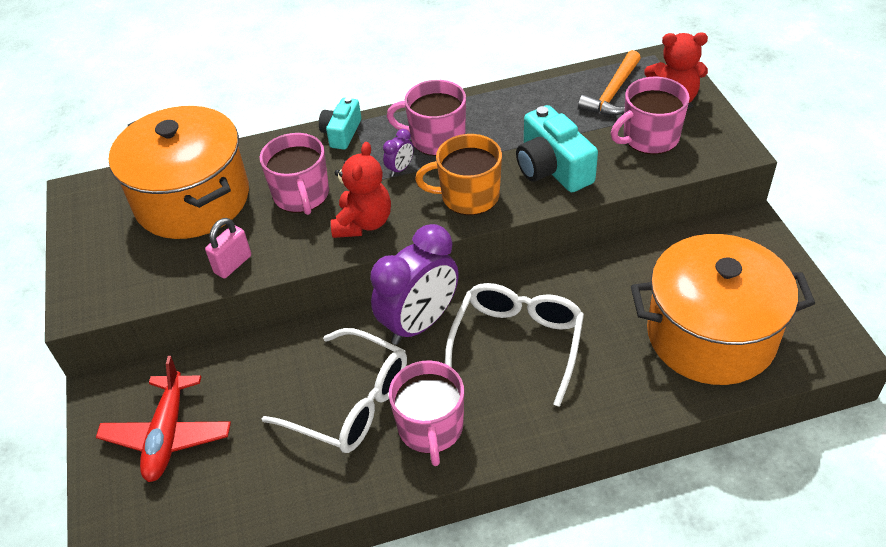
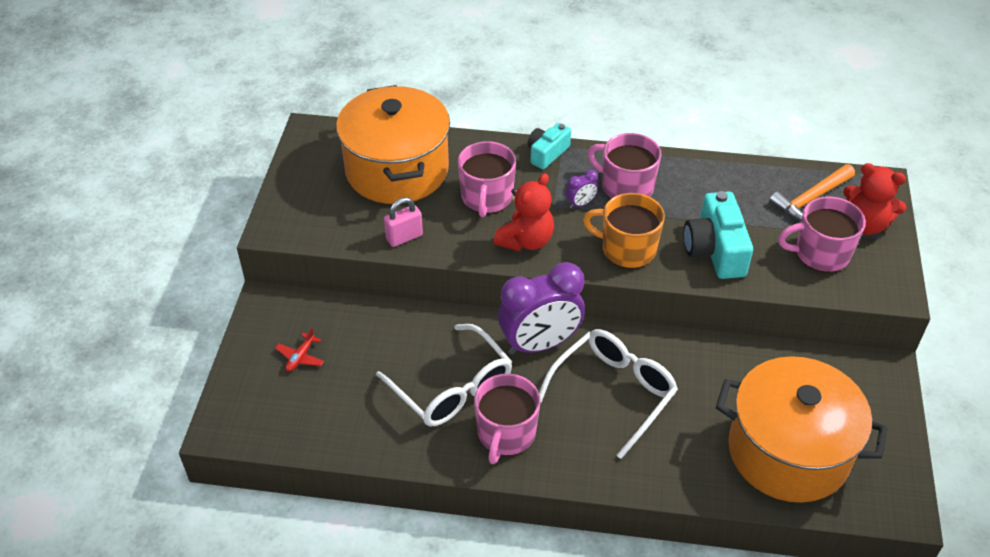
camera: 20 degrees right, 0 degrees up
(168, 435) = (300, 357): red plane -> red plane, size x0.47

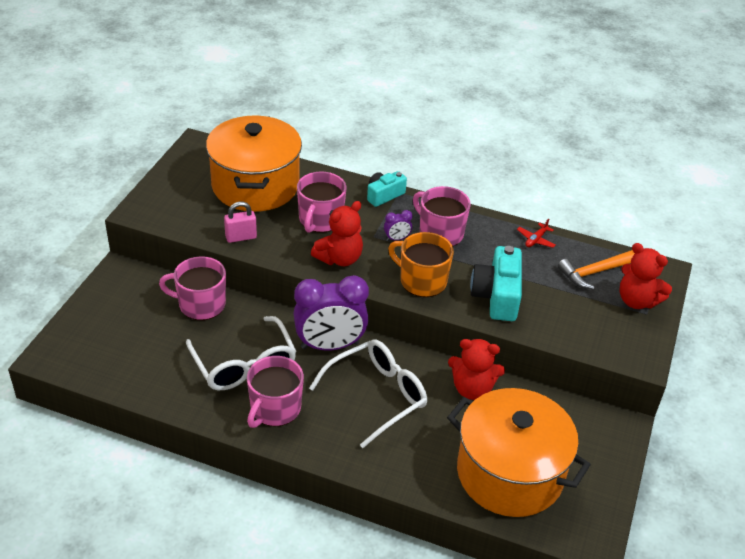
camera: 10 degrees right, 5 degrees down
(300, 357) = (131, 316): red plane -> red plane (536, 240)
(713, 361) = (472, 389): none -> red teddy bear
(820, 253) = (588, 316): pink mug -> pink mug (200, 304)

